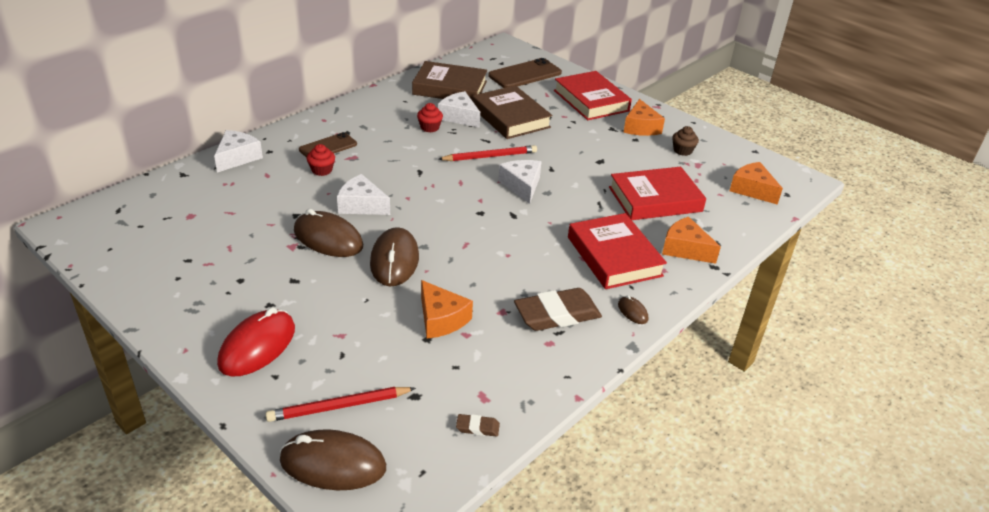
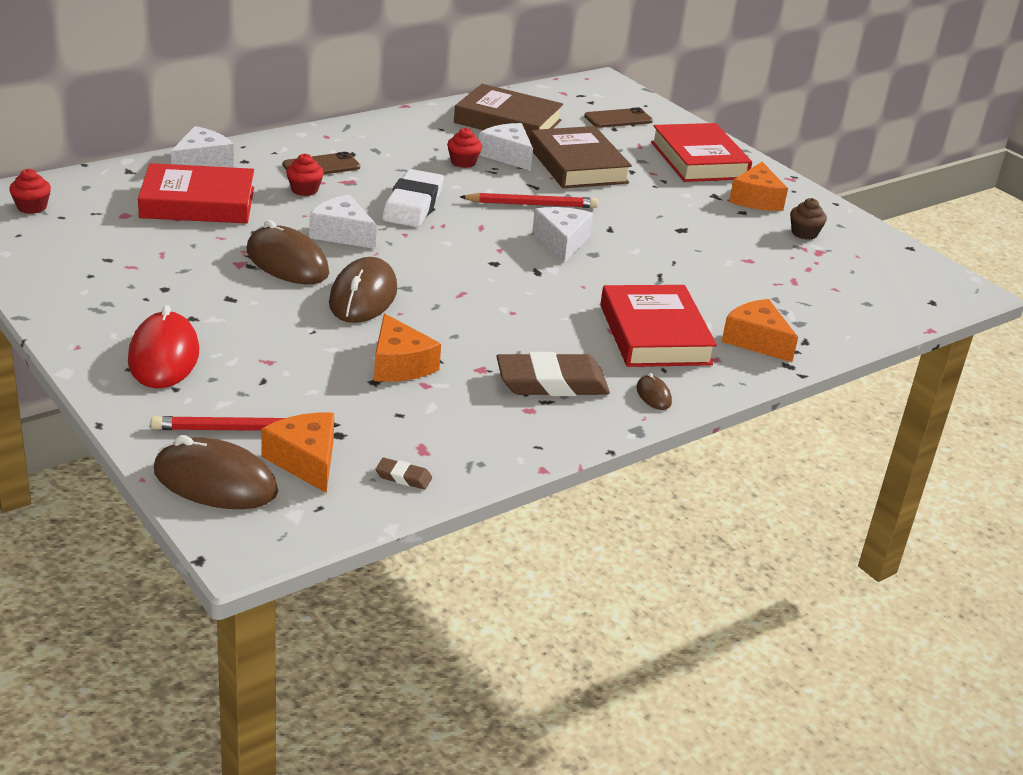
camera: 10 degrees right, 5 degrees down
(114, 220) = (32, 207): none -> red cupcake
(257, 346) = (164, 356): red mouse -> red mouse turned 45 degrees counterclockwise
(405, 170) = (413, 205): none -> white eraser
(525, 74) = (618, 119): brown phone -> brown phone, size x0.65
(655, 199) = (739, 281): red book -> red book (198, 203)
(752, 190) = (884, 290): orange cheese -> orange cheese (306, 461)

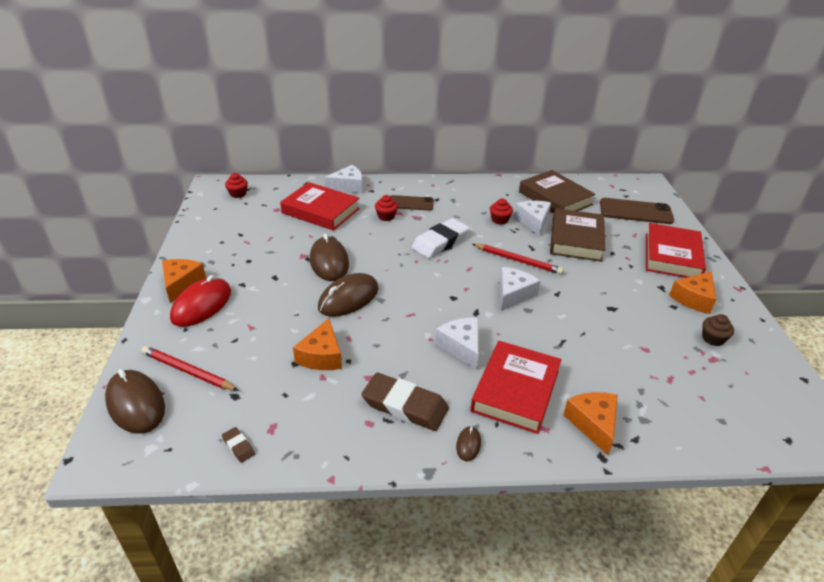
camera: 35 degrees right, 5 degrees up
(306, 461) = (197, 409): orange cheese -> orange cheese (181, 284)
(342, 234) = (379, 251): white cheese -> white cheese (461, 347)
(618, 119) = (635, 212): brown phone -> brown phone, size x1.53

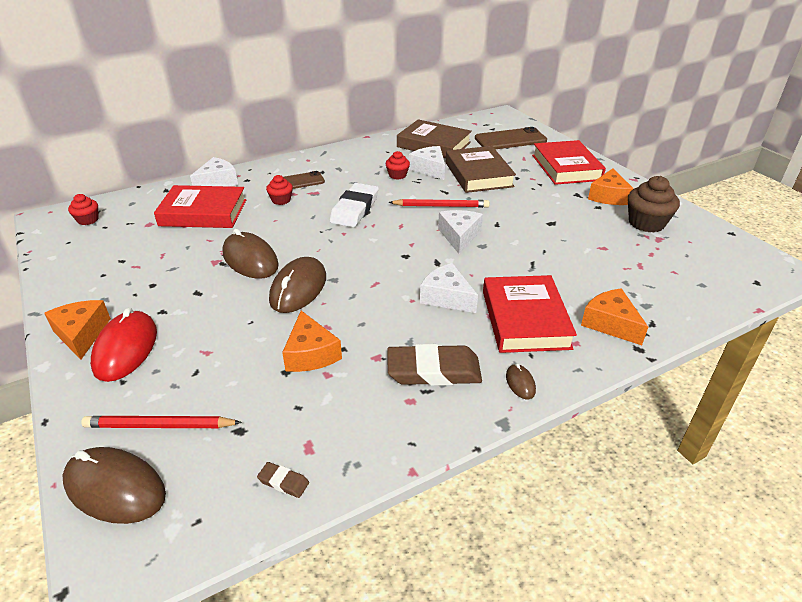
camera: 25 degrees left, 0 degrees up
(713, 339) = (646, 223): brown cupcake -> brown cupcake, size x1.76

